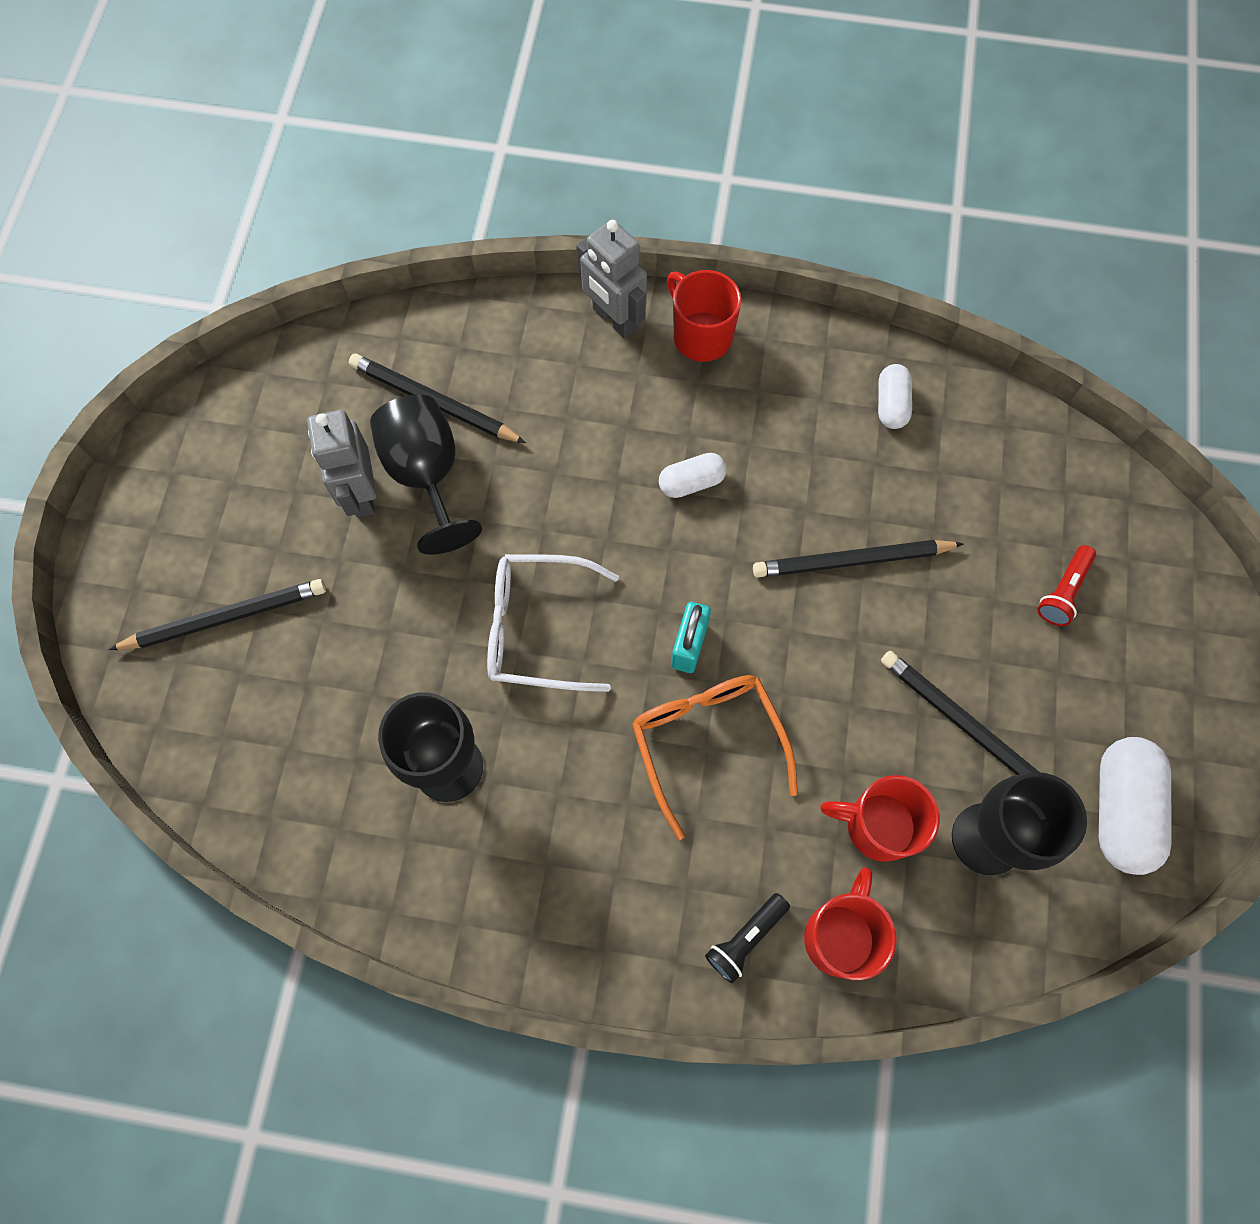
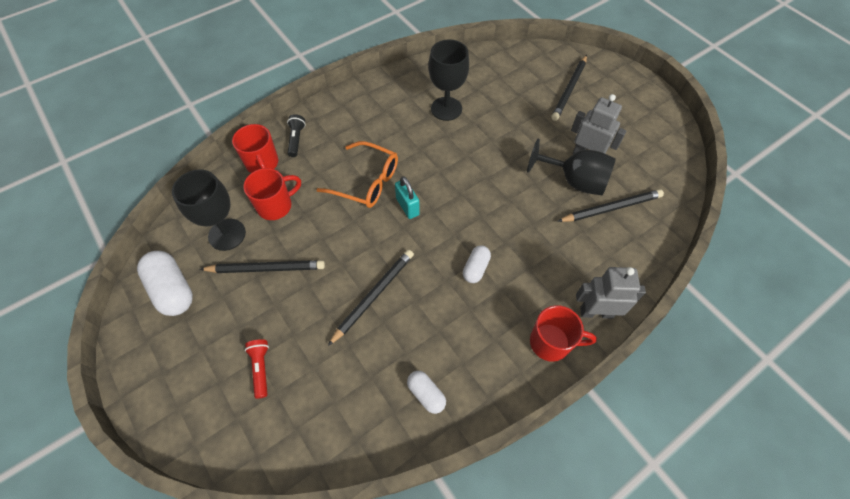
camera: 135 degrees right, 10 degrees down
(538, 628) = (468, 167): white glasses -> none

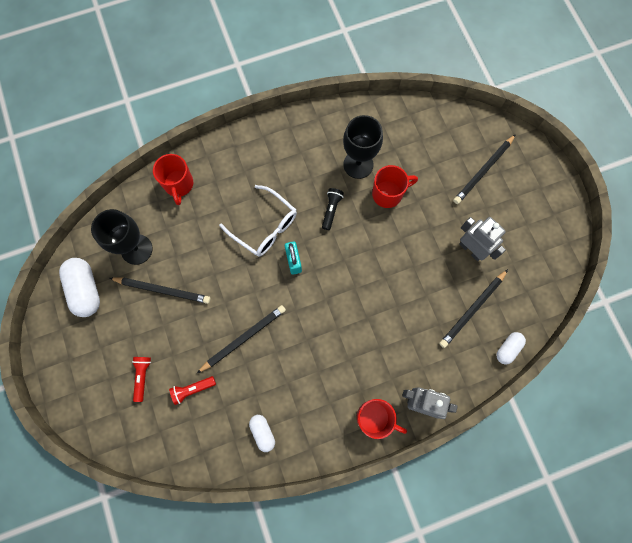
camera: 15 degrees right, 15 degrees up
(276, 206) = (182, 231): red mug -> red mug (388, 194)
(296, 140) = (213, 166): black flashlight -> black flashlight (331, 210)
(327, 367) = (192, 389): none -> red flashlight
(366, 182) = (264, 226): orange glasses -> white glasses
(475, 268) = (334, 336): white capsule -> white capsule (507, 349)
(574, 181) = (450, 273): black goblet -> none
(611, 208) = (472, 309): black pencil -> black pencil turned 135 degrees clockwise

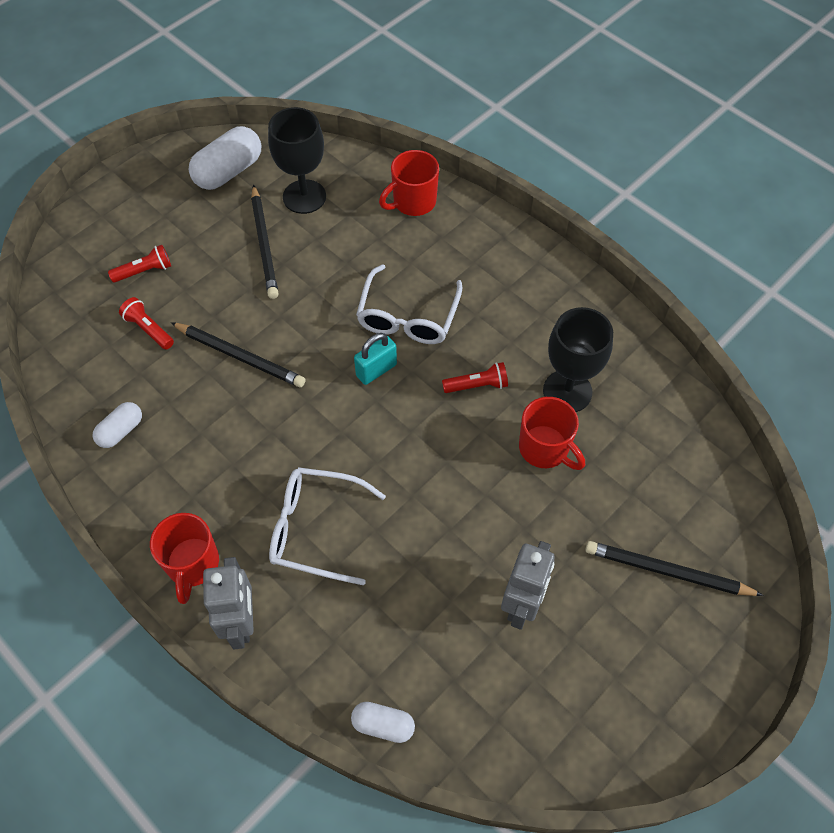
camera: 65 degrees right, 15 degrees down
(331, 210) = (477, 385): black flashlight -> red flashlight
(382, 338) = (316, 529): none -> white glasses
(472, 309) = (423, 643): black pencil -> none

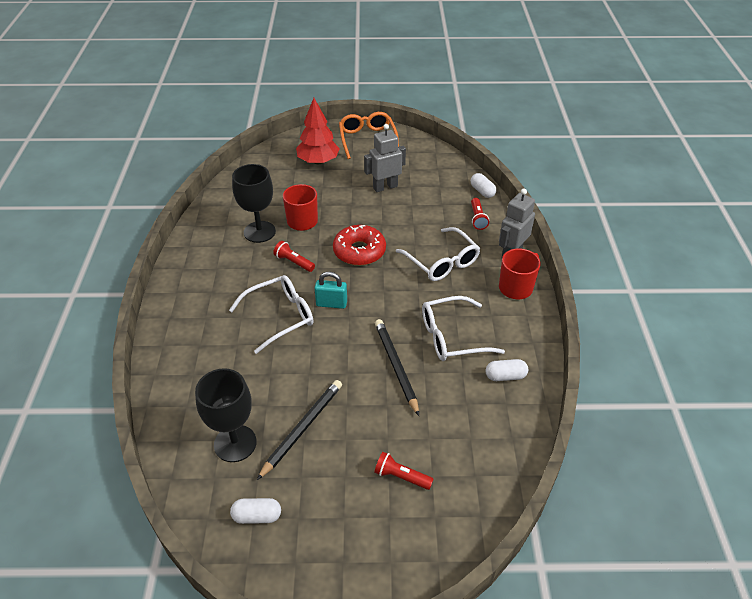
camera: 135 degrees left, 15 degrees down
(149, 329) = (436, 428): red flashlight -> red flashlight (477, 218)
(213, 433) = (452, 337): none -> white glasses
(228, 171) = (257, 516): white capsule -> white capsule, size x0.58
(413, 202) = (180, 380): red mug -> none
(426, 461) = (359, 251): none -> red donut
(667, 571) = (318, 161): black pencil -> red tree
(669, 692) = (367, 139): none -> orange glasses

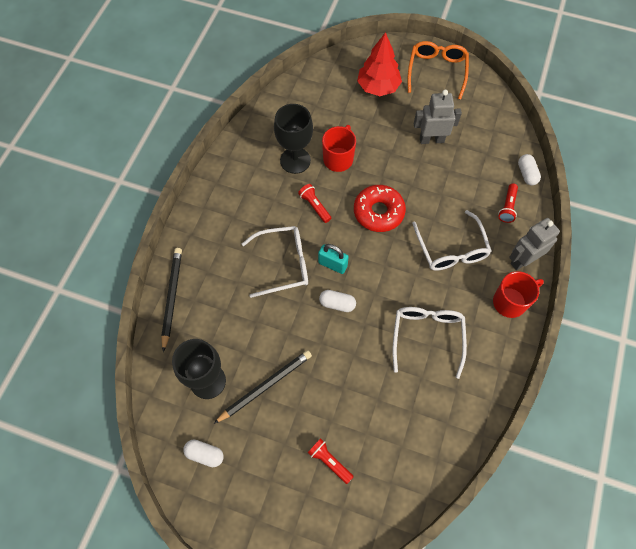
camera: 20 degrees right, 20 degrees up
(396, 366) = (365, 351): black pencil -> black pencil (172, 297)
(452, 337) = (427, 337): white glasses -> white glasses turned 90 degrees clockwise
(505, 376) = (458, 395): white capsule -> white capsule (337, 304)

